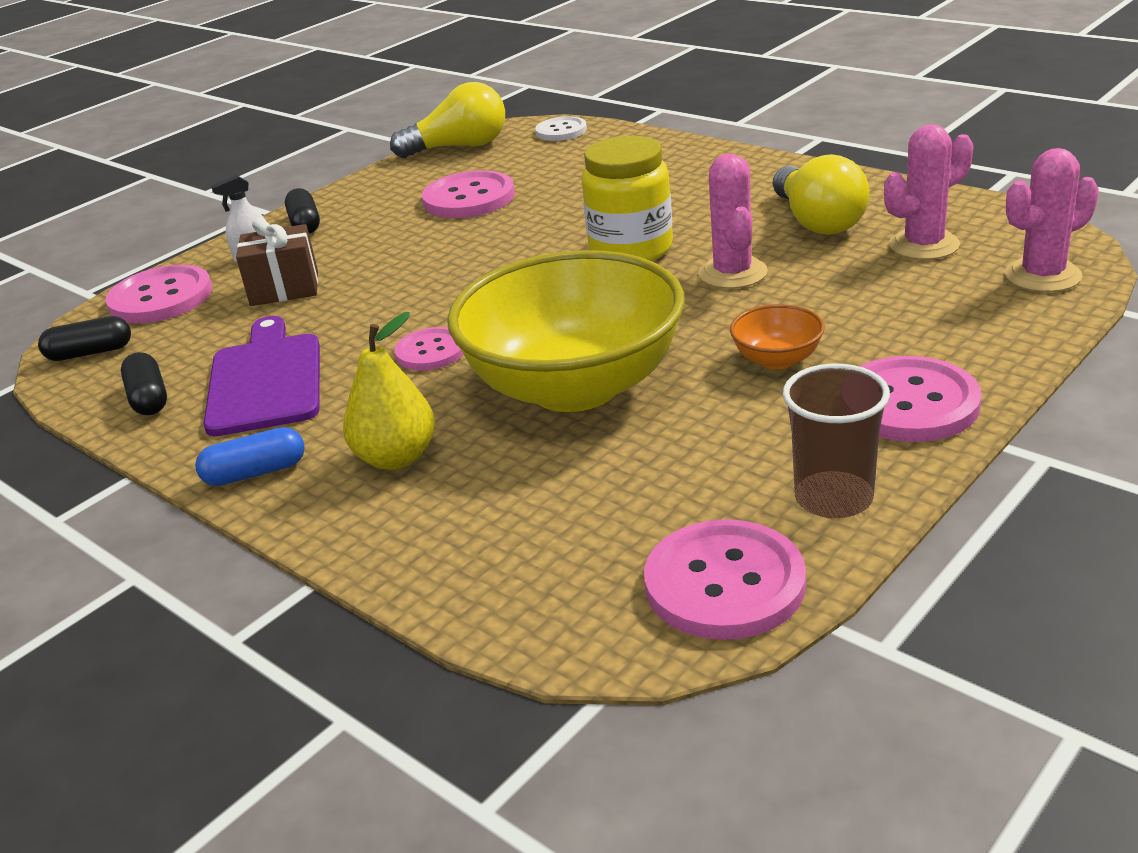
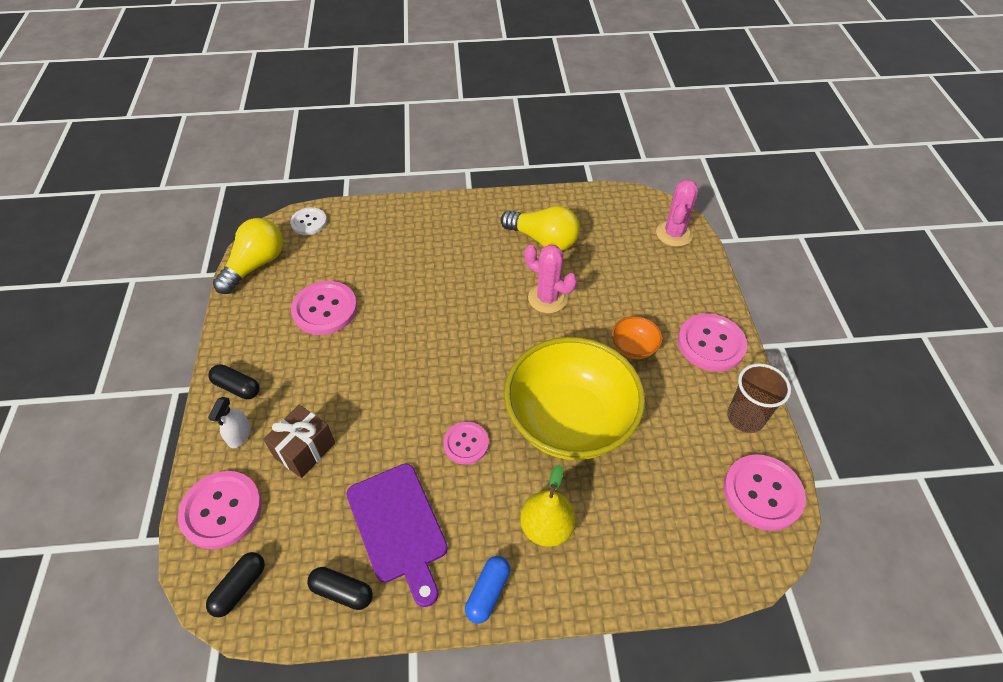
camera: 50 degrees left, 20 degrees up
(265, 380) = (398, 527): purple cutting board -> purple cutting board turned 150 degrees counterclockwise
(631, 249) = (476, 306): yellow jar -> none
(924, 245) = (608, 235): pink cactus -> none

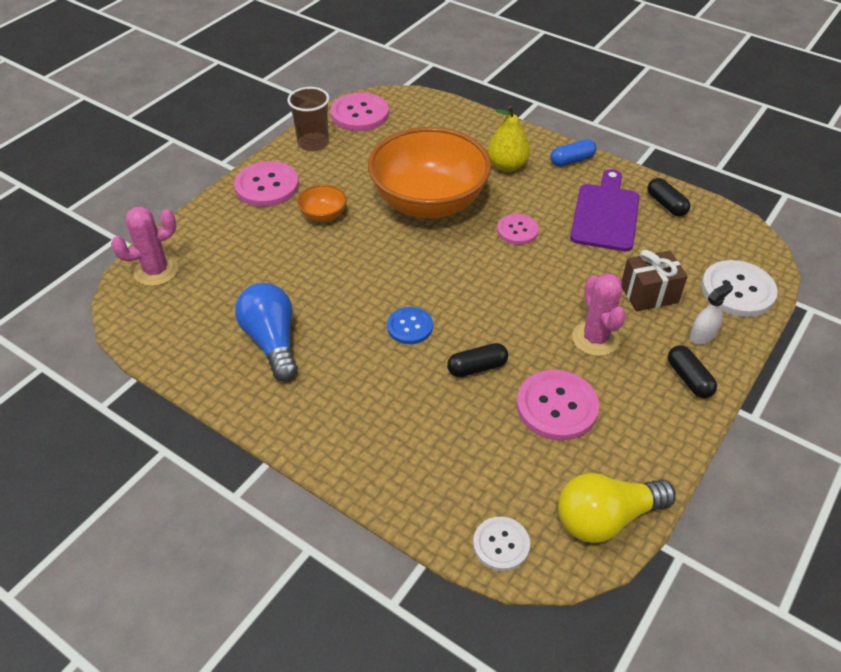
camera: 140 degrees left, 5 degrees down
(221, 510) = (737, 290): pink button -> white button
(239, 587) = (738, 241): black capsule -> black capsule (477, 367)
(469, 302) = (410, 327): none -> blue button
(543, 239) = (272, 342): yellow light bulb -> blue light bulb
(547, 298) = (339, 287): pink cactus -> pink cactus (595, 339)
(569, 421) = (429, 202): yellow bowl -> orange bowl

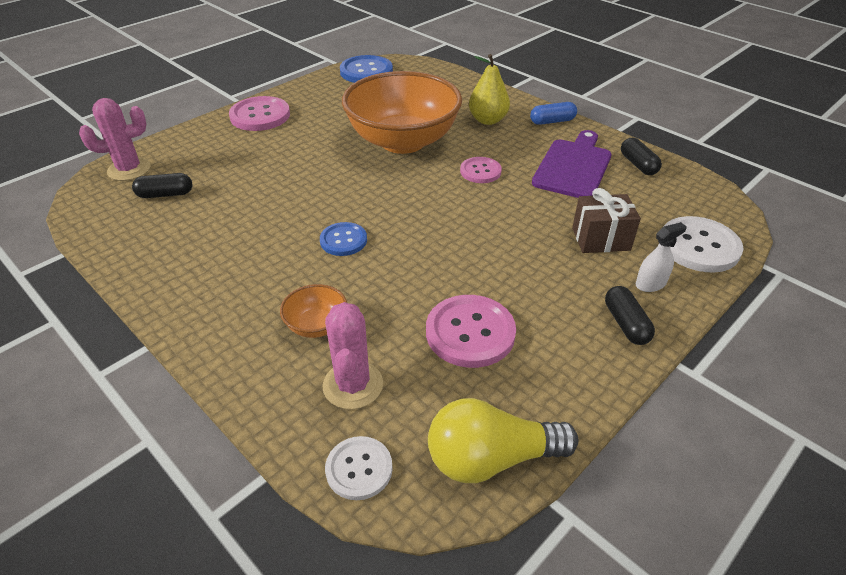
camera: 10 degrees right, 5 degrees down
(272, 342) = (204, 238): blue light bulb -> none
(313, 143) = (316, 88): brown cup -> none
(323, 215) = (300, 142): orange bowl -> orange bowl (316, 325)
(359, 114) = (366, 71): pink button -> blue button
(477, 367) = (397, 285): black capsule -> black capsule (165, 194)
(595, 339) = (531, 273): pink cactus -> pink cactus (353, 385)

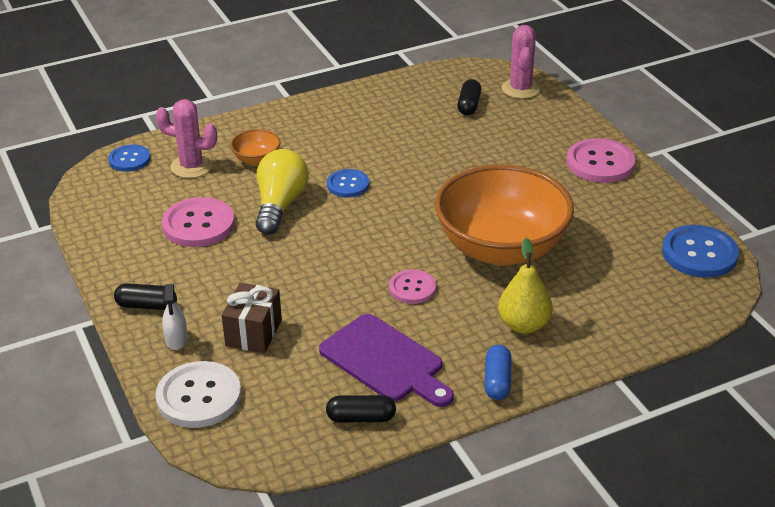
camera: 110 degrees right, 5 degrees down
(359, 469) = (129, 159): white button -> blue button
(491, 458) = (94, 207): yellow light bulb -> yellow light bulb (280, 205)

